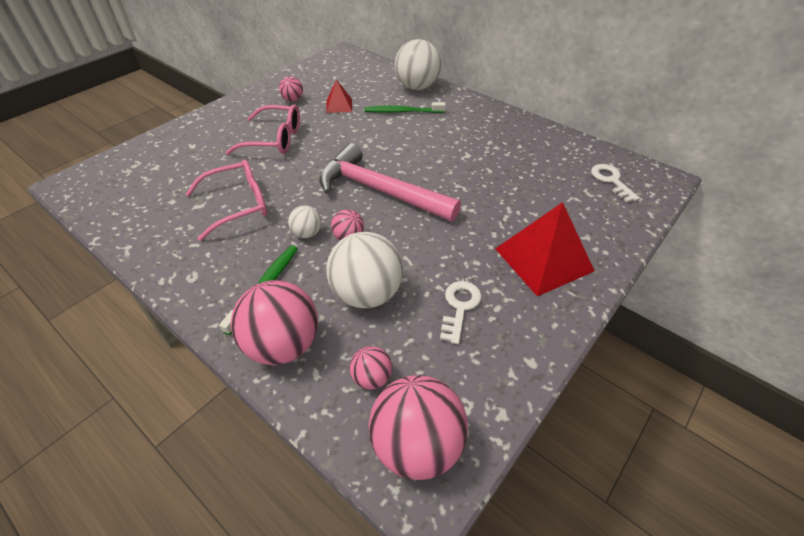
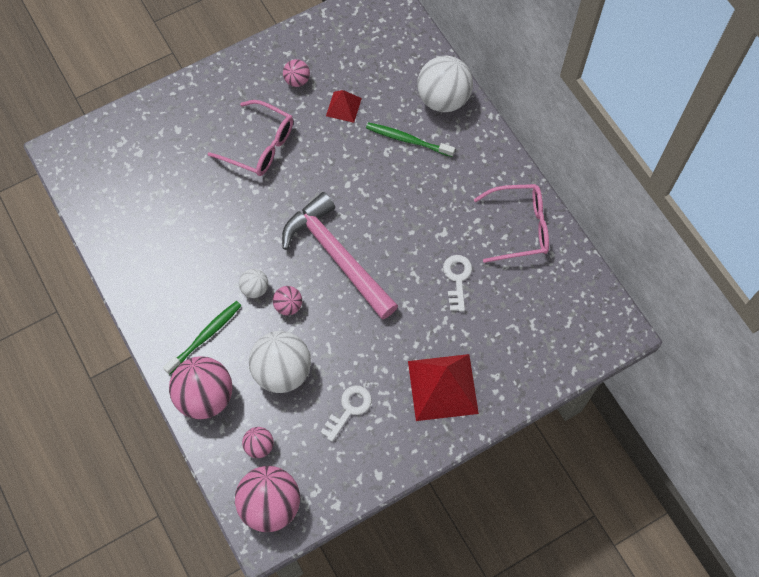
camera: 20 degrees right, 20 degrees up
(238, 205) = (204, 232): pink glasses -> pink glasses (519, 227)
(611, 180) = (565, 316): white key -> white key (457, 278)

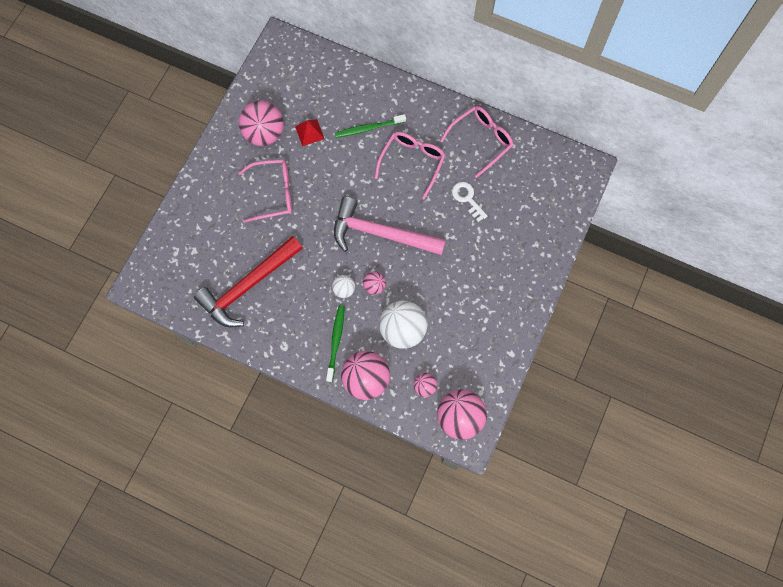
camera: 35 degrees left, 5 degrees up
(163, 222) = (248, 286): none -> red hammer
(297, 80) = (264, 134): pink ball -> pink ball, size x2.02
(349, 409) = (463, 325): white key -> none
(427, 203) = (412, 162): none -> pink glasses
(442, 387) = (509, 273): red pyramid -> none
(443, 99) = (371, 86): white ball -> none

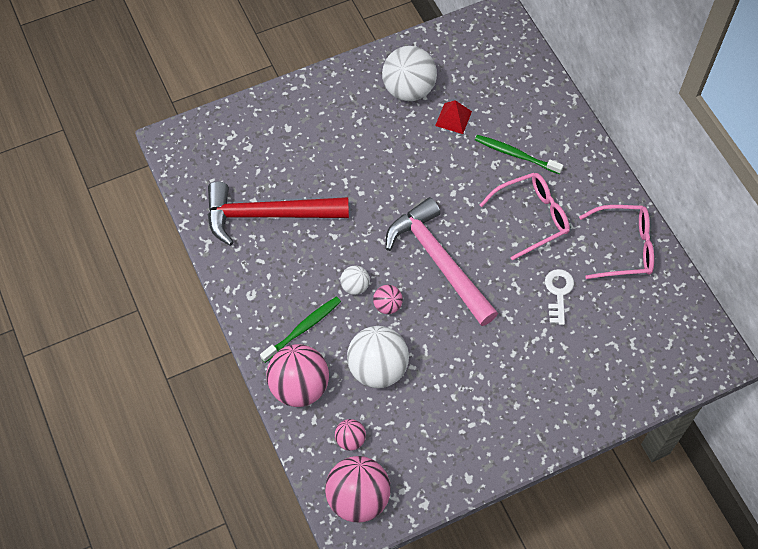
camera: 40 degrees right, 10 degrees down
(264, 134) = (408, 89): pink ball -> white ball
(273, 193) = (368, 149): pink glasses -> none

